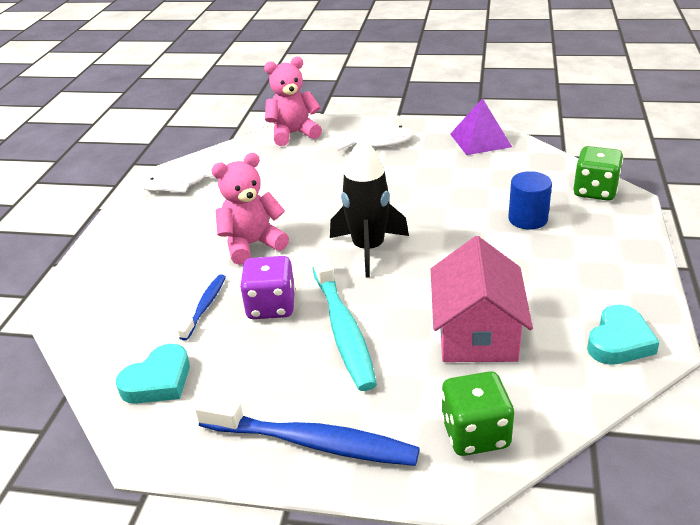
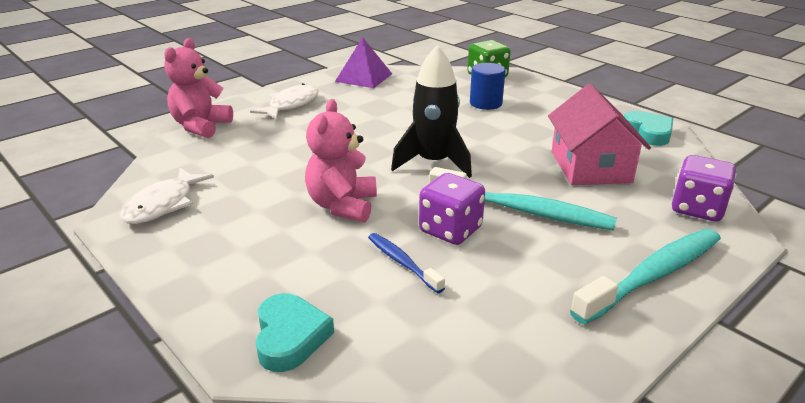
camera: 55 degrees left, 5 degrees down
(158, 381) = (487, 329): turquoise heart -> turquoise heart (290, 337)
(313, 442) = (653, 275): blue toothbrush -> turquoise toothbrush
(475, 433) = (697, 209): green dice -> purple dice
(477, 333) = (590, 167): pink house -> pink house turned 45 degrees clockwise

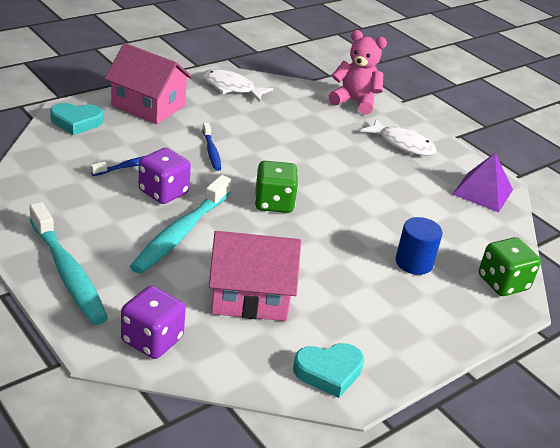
camera: 90 degrees right, 5 degrees up
(223, 269) = (148, 105): none -> pink house
(342, 206) = (211, 151): pink teddy bear -> blue toothbrush
(433, 163) = (274, 203): black rocket -> green dice

